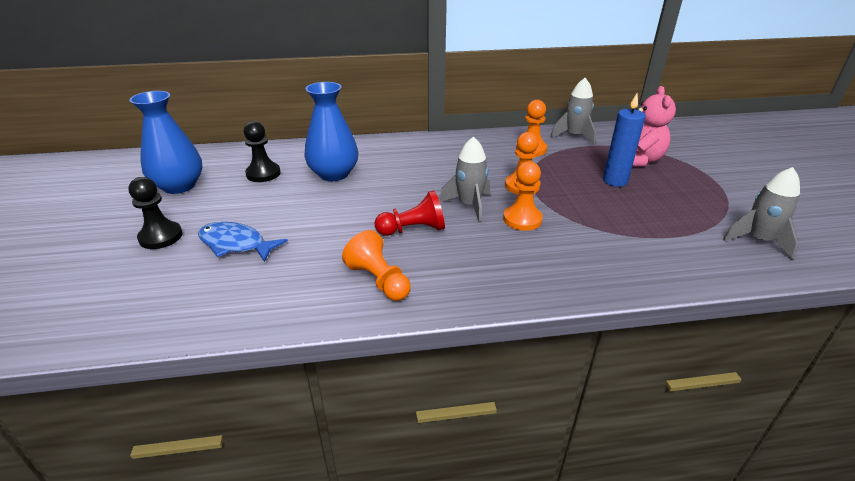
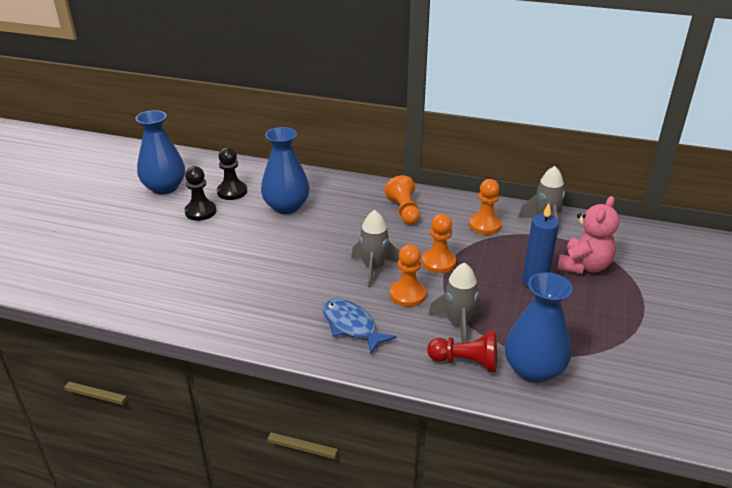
camera: 25 degrees right, 0 degrees up
(161, 237) = (127, 230): black pawn -> black pawn (200, 212)
(236, 244) = (172, 251): blue fish -> blue fish (351, 326)
(379, 280) = (250, 312): orange pawn -> orange pawn (404, 211)
(413, 230) = (309, 277): red pawn -> red pawn (466, 362)
(691, 250) = (533, 369): none -> blue vase
(758, 240) = (612, 382): grey rocket -> grey rocket (458, 323)

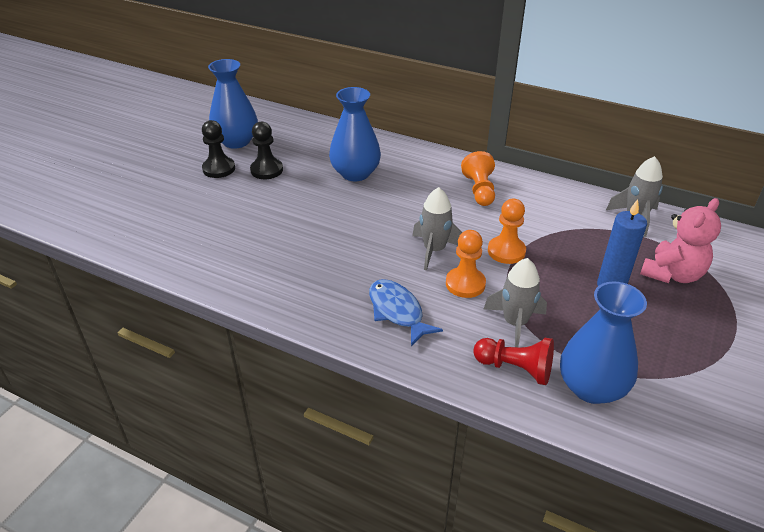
camera: 10 degrees right, 5 degrees up
(232, 192) = (303, 152): black pawn -> black pawn (219, 169)
(485, 225) = (566, 215): orange pawn -> none

